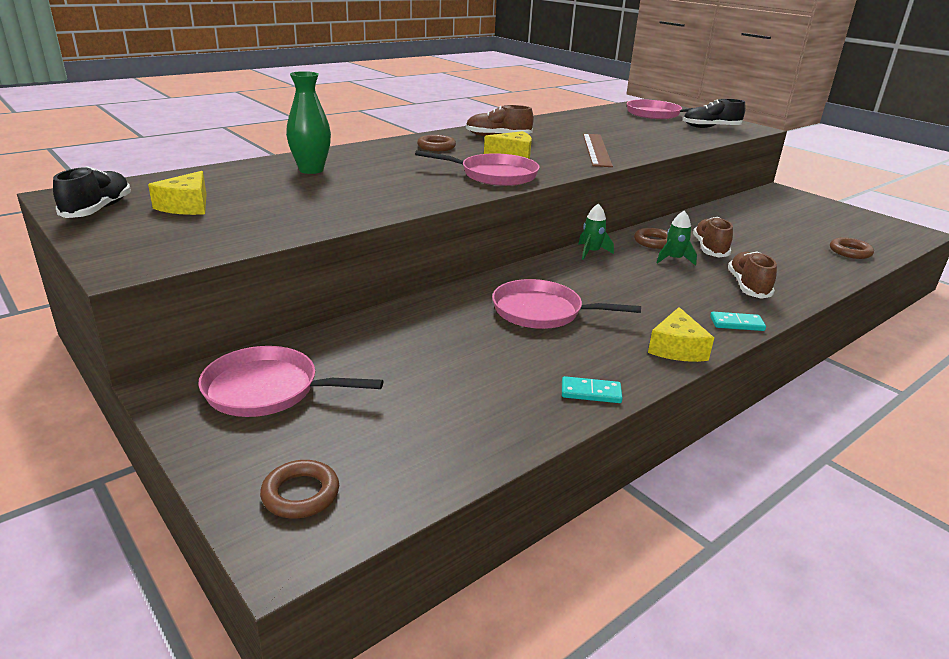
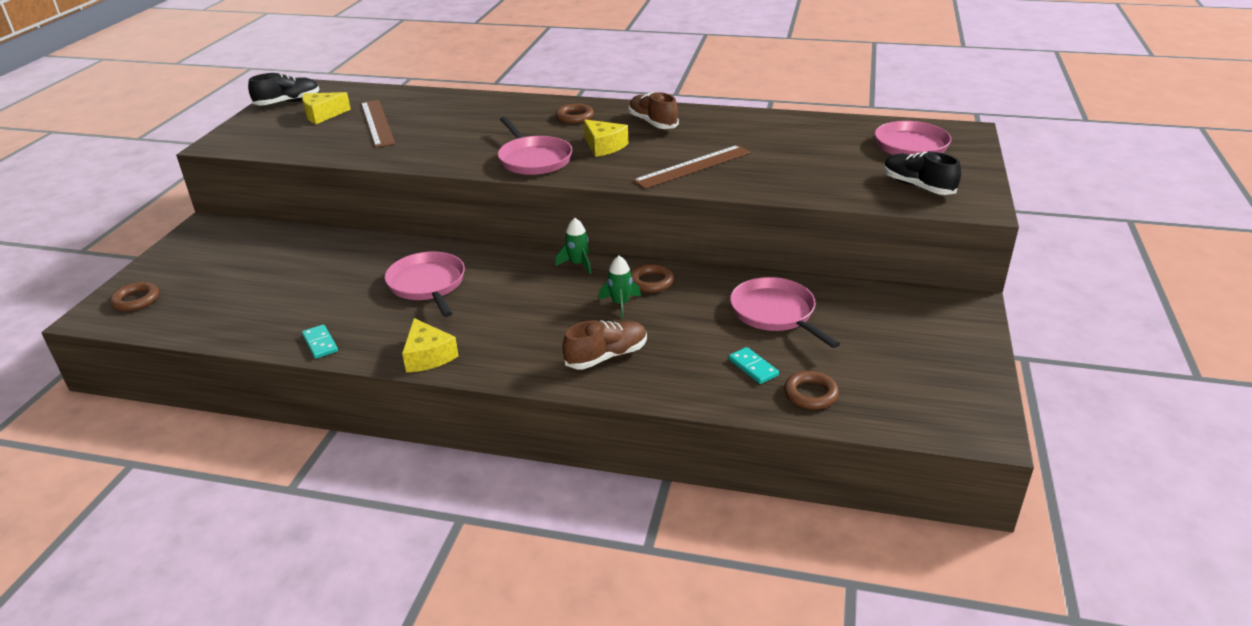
camera: 55 degrees right, 5 degrees up
(267, 390) = (226, 247): pink pan -> pink pan (775, 313)
(275, 194) = (377, 123): none -> brown ruler
(311, 170) = (443, 110): green vase -> none
(676, 348) = (428, 356): yellow cheese -> yellow cheese turned 90 degrees counterclockwise
(710, 249) = (678, 313): brown shoe -> none
(737, 323) = (511, 371): turquoise domino -> turquoise domino (753, 367)

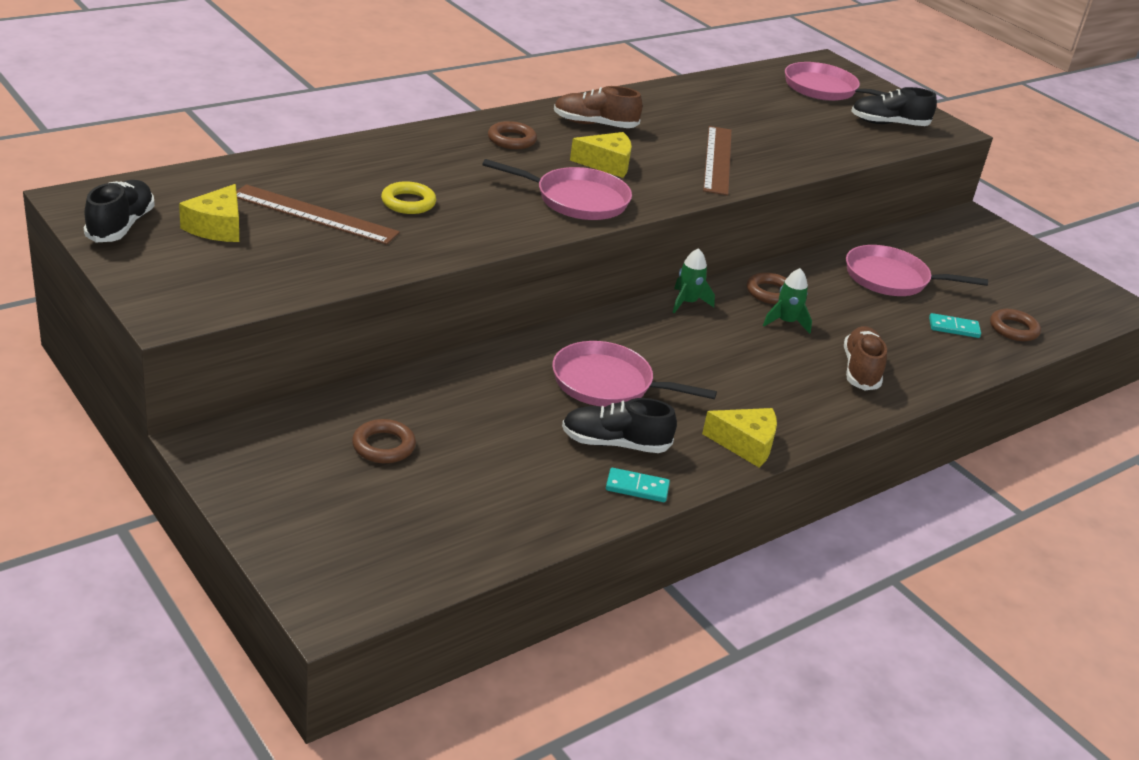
camera: 55 degrees left, 0 degrees up
(136, 300) = (341, 563): brown ring -> brown ring (383, 446)
(360, 316) = (615, 444): none -> black shoe
(435, 131) = (408, 203): none -> yellow ring

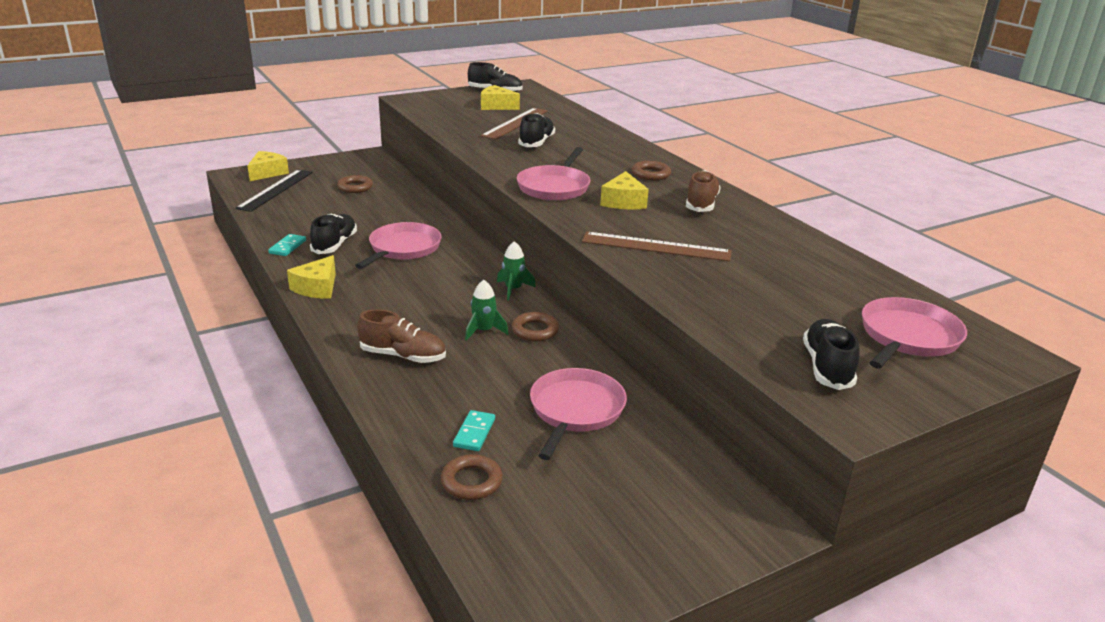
camera: 100 degrees right, 5 degrees down
(319, 565) = (267, 173): none -> yellow cheese
(408, 203) = (536, 143): yellow ring -> black shoe
(409, 538) = (276, 190): none -> black ruler

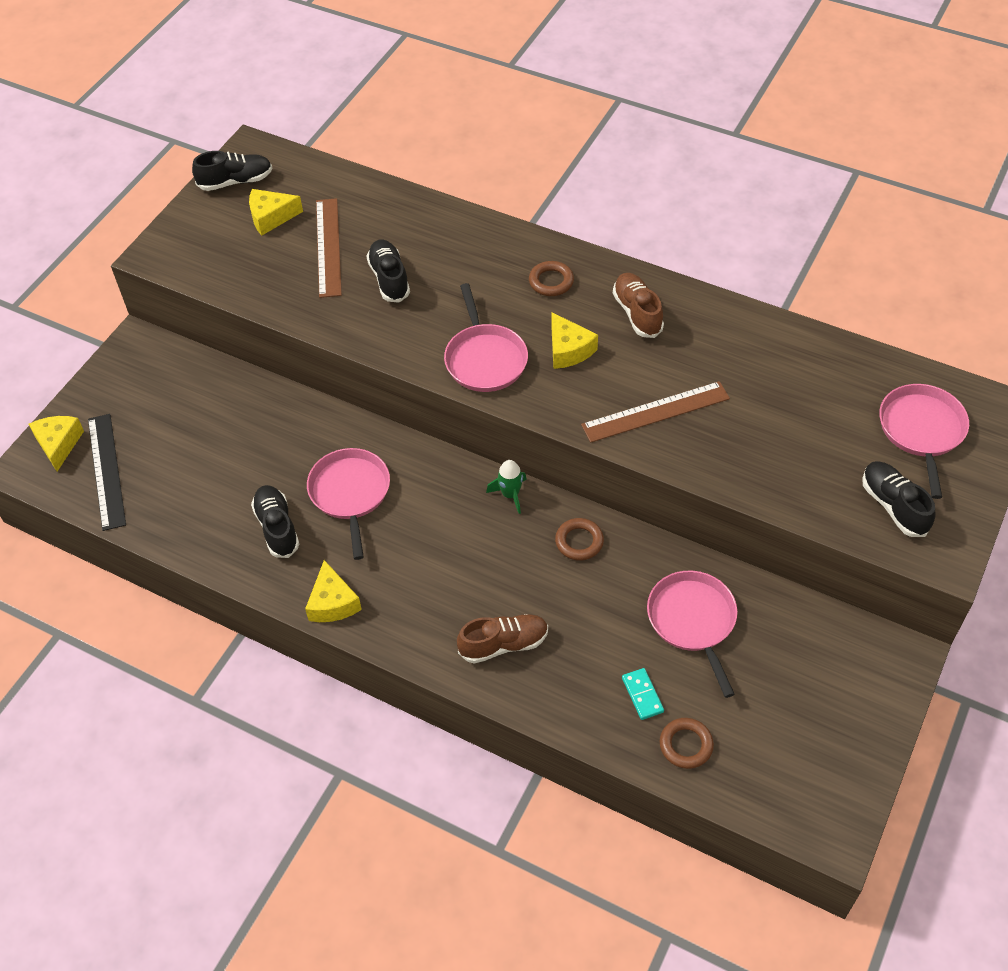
camera: 30 degrees left, 25 degrees up
(287, 247) = (234, 560): turquoise domino -> none
(355, 187) = (189, 415): brown ring -> none
(484, 331) = (538, 569): green rocket -> none

